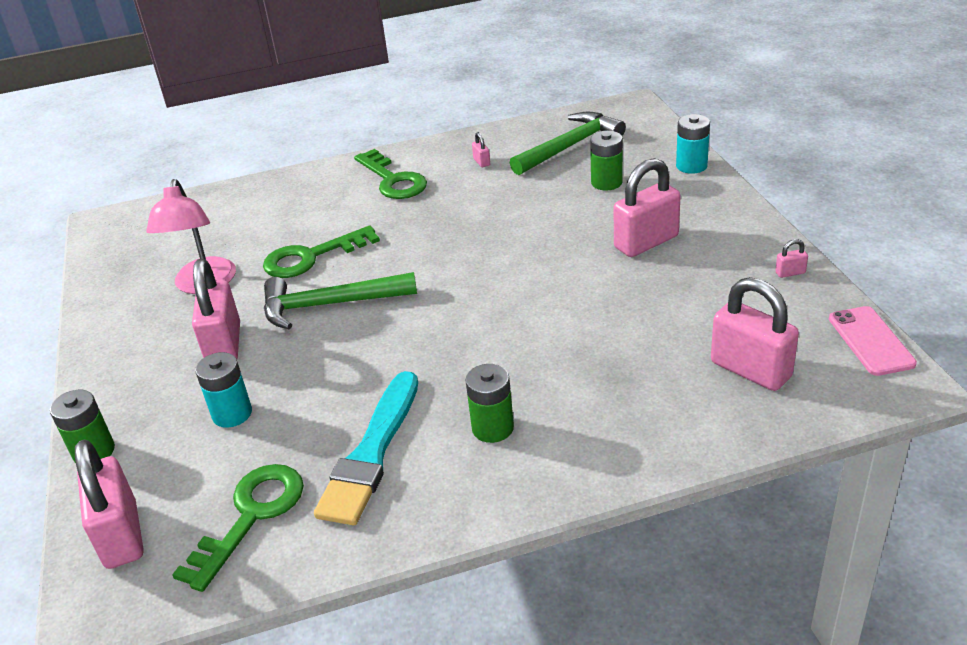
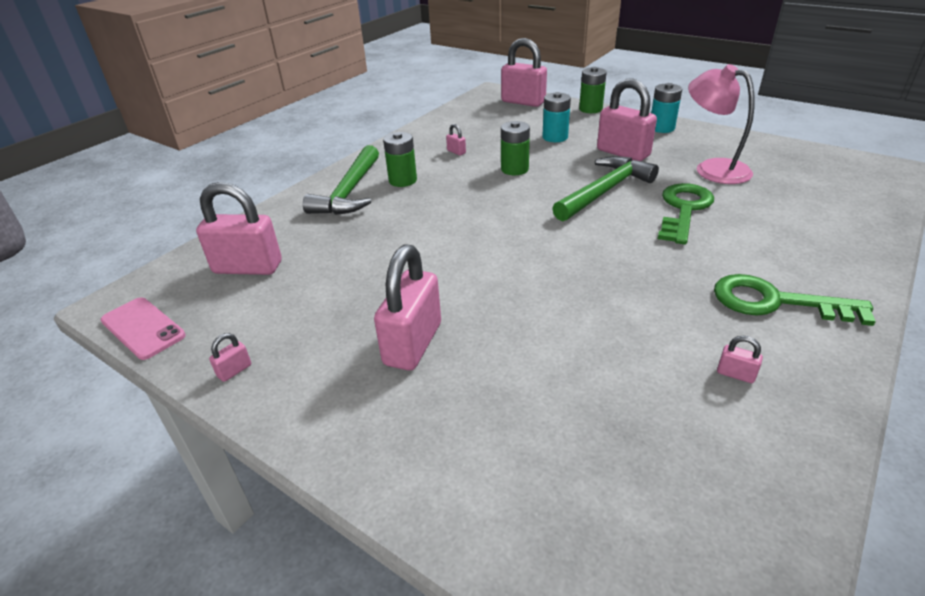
camera: 140 degrees right, 0 degrees up
(251, 516) = (479, 121): green key -> none
(372, 452) = (456, 152): turquoise brush -> pink padlock
(569, 147) = (674, 466): green hammer -> green hammer (350, 191)
(606, 182) = (540, 414): green battery -> green battery (514, 169)
(691, 166) = (452, 513): turquoise battery -> turquoise battery (661, 128)

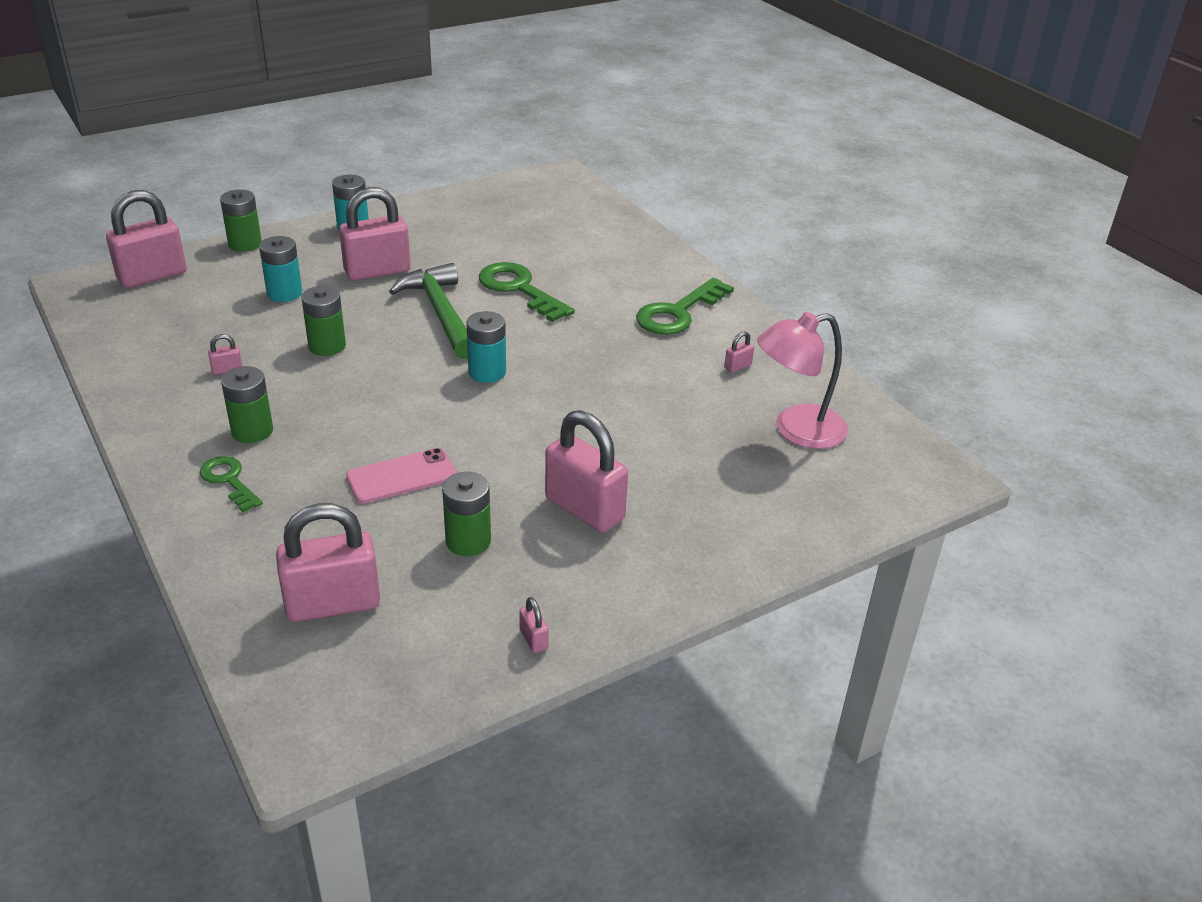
camera: 70 degrees left, 0 degrees up
(143, 328) = (388, 714): pink phone -> pink phone (401, 476)
(248, 267) = (333, 604): pink padlock -> pink padlock turned 45 degrees clockwise
(338, 298) = (468, 541): none -> green battery
(350, 191) = (229, 480): green hammer -> green key
(553, 235) = (487, 372): none -> turquoise battery
(712, 168) = (467, 243): pink lamp -> pink lamp (796, 430)

